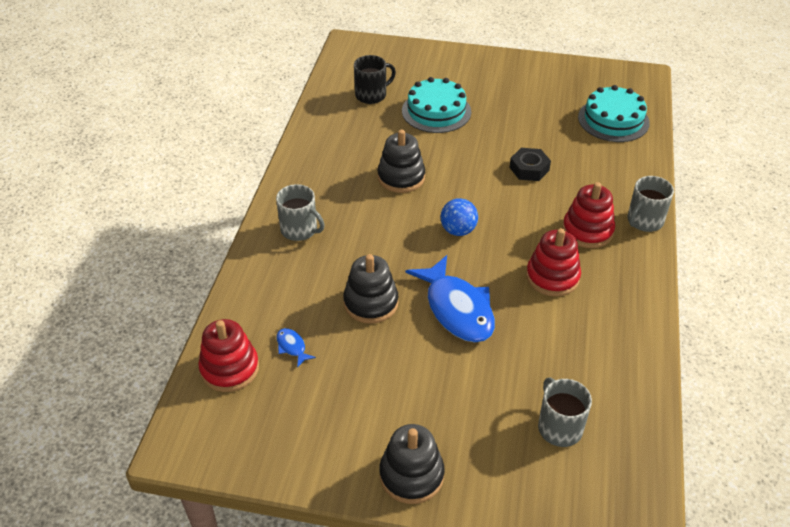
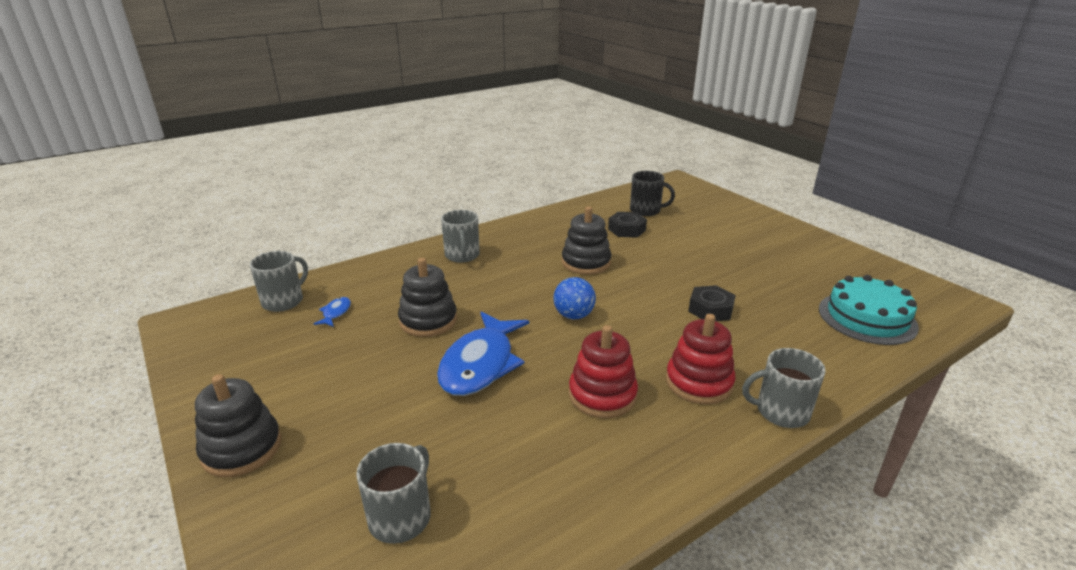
camera: 45 degrees right, 15 degrees down
(229, 368) = (283, 301): red stacking toy -> grey mug
(385, 125) = (626, 229): none -> black nut
(436, 111) = (684, 239): turquoise cake -> none

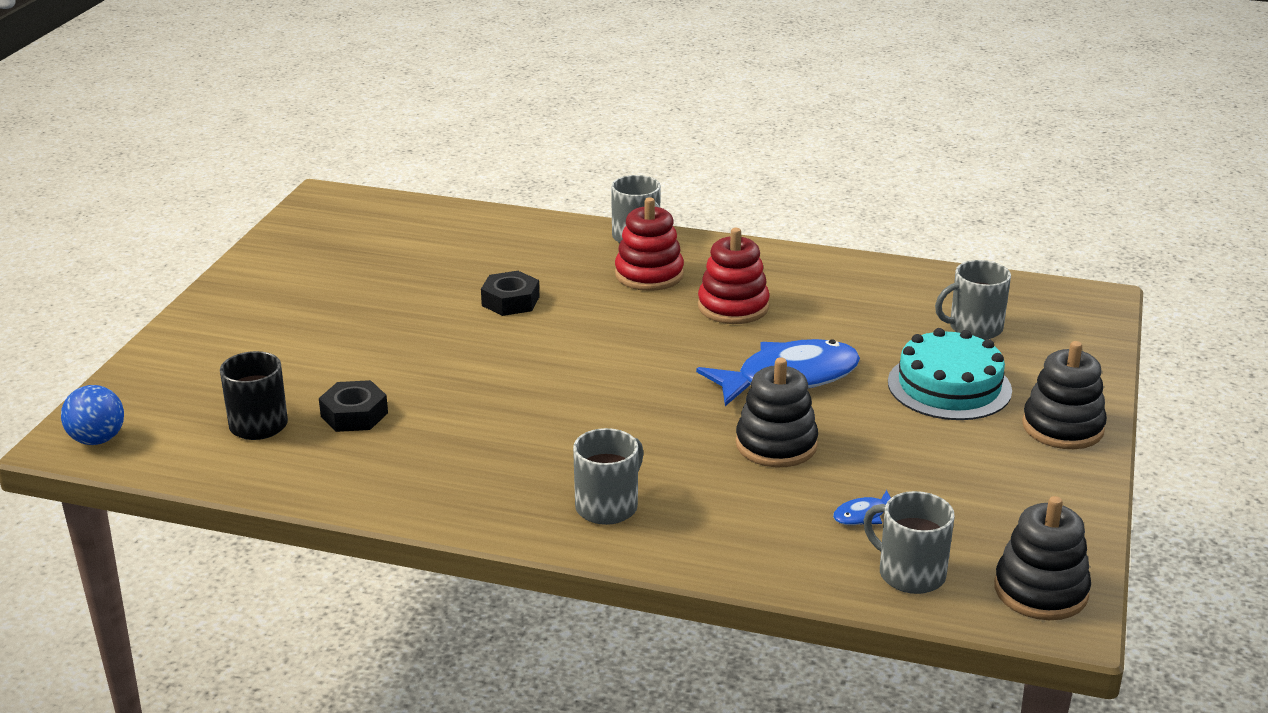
camera: 130 degrees left, 0 degrees up
(283, 301) = (910, 573): grey mug -> grey mug turned 45 degrees clockwise
(573, 315) = (633, 366): blue ball -> blue ball (97, 439)
(586, 262) = (499, 406): black stacking toy -> black stacking toy (1040, 591)
(867, 317) = (420, 230): turquoise cake -> turquoise cake (949, 386)

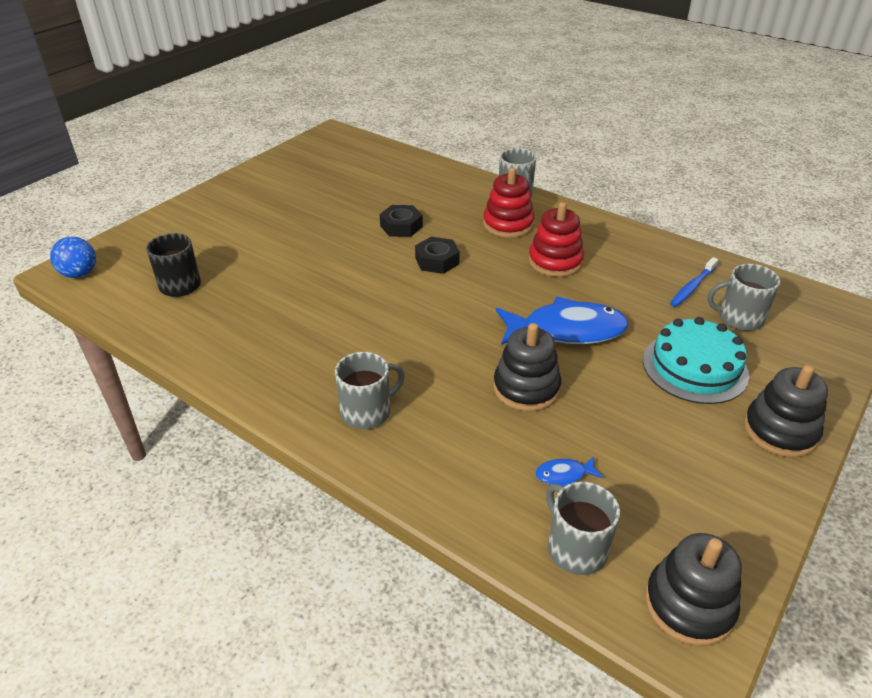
camera: 20 degrees right, 10 degrees up
(354, 414) = (244, 291): black nut -> black nut (437, 261)
(907, 305) = (692, 287): none -> blue toothbrush

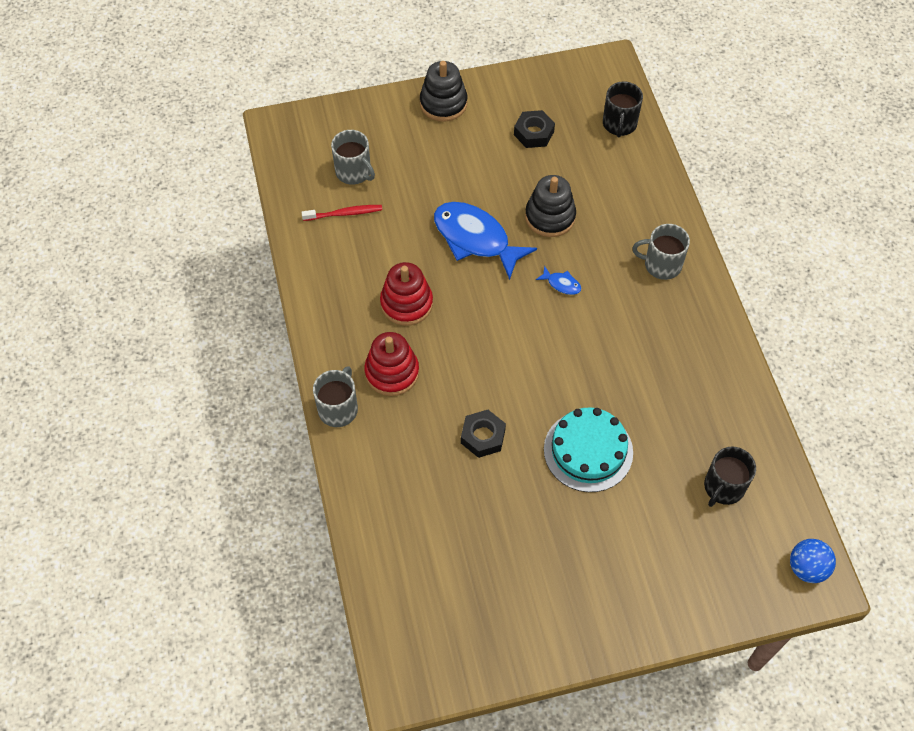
camera: 140 degrees left, 20 degrees up
(437, 261) = (495, 369): black nut -> black nut (534, 133)
(564, 475) = (586, 157): blue fish -> blue fish (561, 284)
(576, 548) = (619, 124): grey mug -> black mug
(689, 605) = (595, 75): black stacking toy -> none
(692, 287) = (344, 213): blue toothbrush -> red toothbrush
(695, 367) = (433, 162): turquoise cake -> turquoise cake (588, 451)

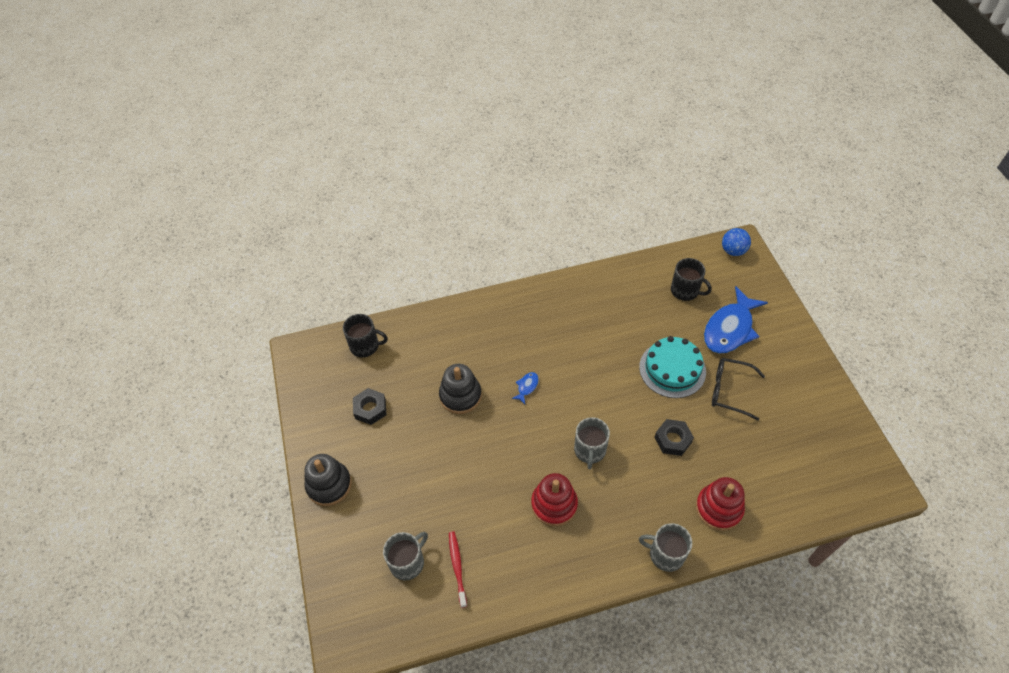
camera: 90 degrees left, 5 degrees down
(392, 372) = (624, 512): red stacking toy -> red stacking toy (718, 508)
(475, 239) = (484, 451): blue fish -> blue fish (730, 328)
(553, 517) = (730, 391): none -> black glasses
(661, 264) = (505, 320): grey mug -> grey mug (589, 450)

